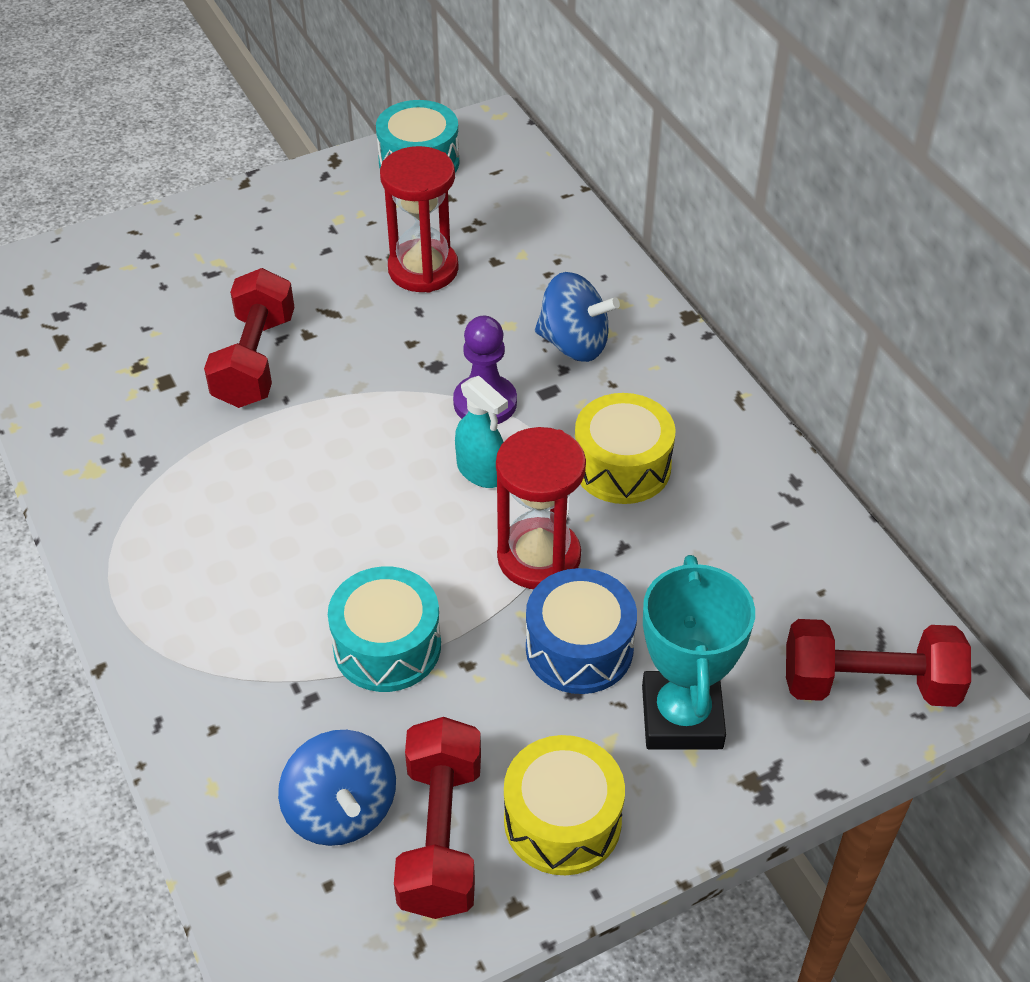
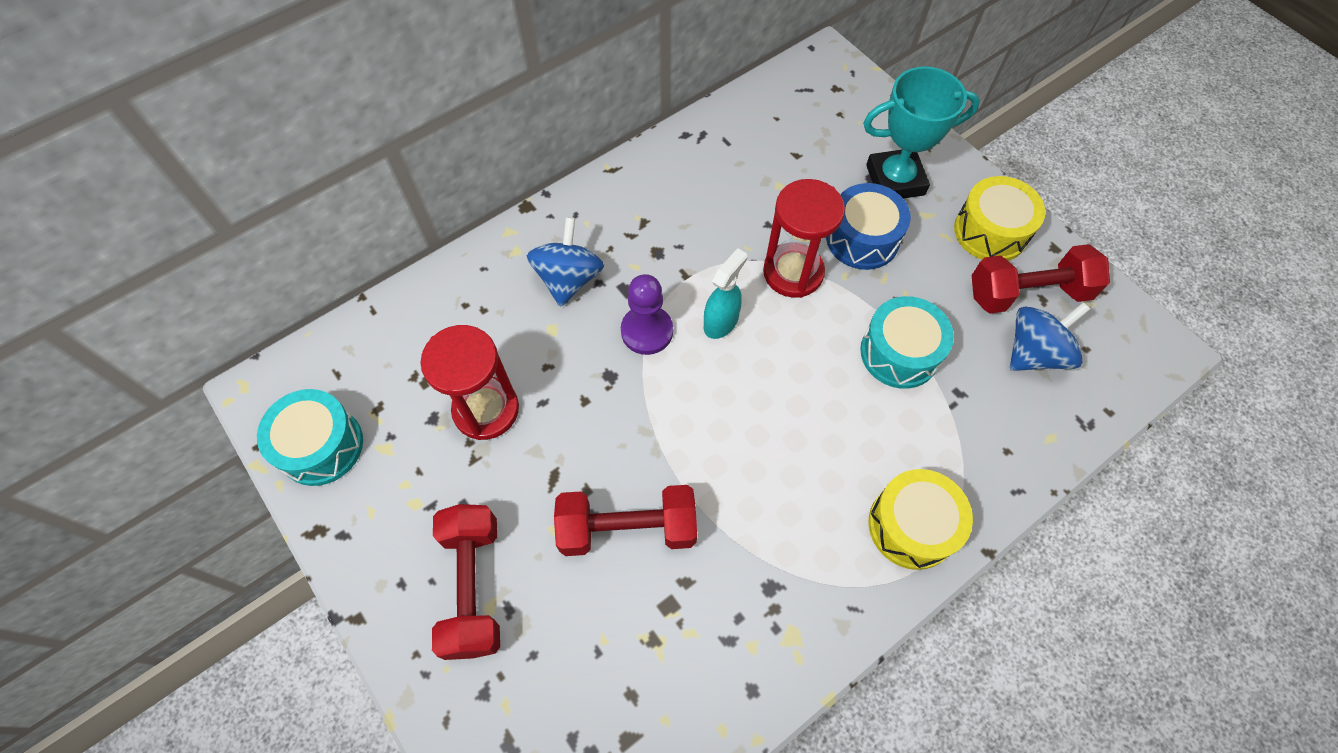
camera: 100 degrees left, 15 degrees up
(622, 466) = (695, 232): yellow drum -> yellow drum (911, 526)
(869, 684) = (839, 94): red dumbbell -> red dumbbell (473, 587)

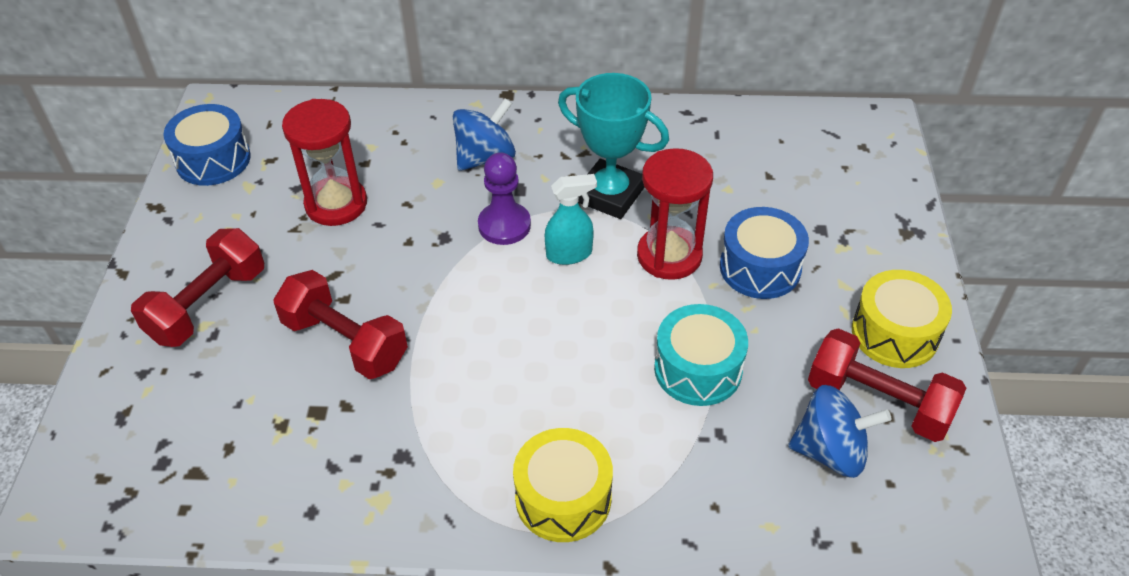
camera: 40 degrees right, 15 degrees down
(321, 446) = (213, 160): turquoise drum -> blue drum
(895, 180) = (842, 242): turquoise trophy -> turquoise trophy (610, 195)

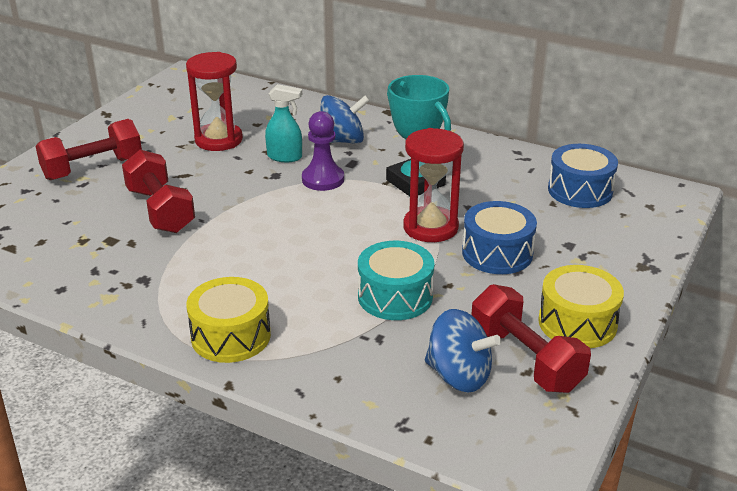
camera: 25 degrees right, 15 degrees down
(213, 160) = (161, 99): blue drum -> blue drum (580, 190)
(569, 254) = (356, 207): turquoise spray bottle -> turquoise spray bottle (285, 157)

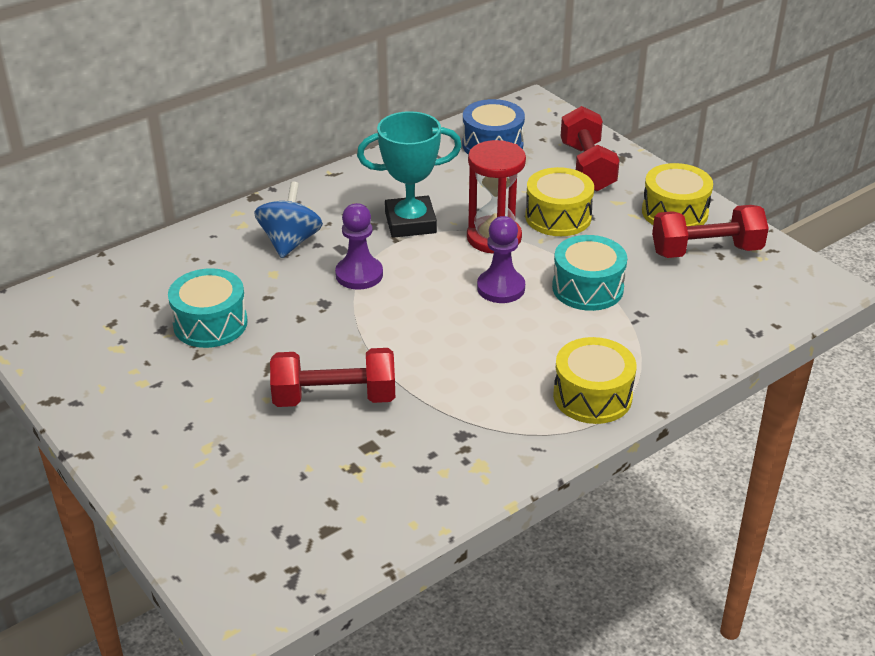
camera: 65 degrees left, 5 degrees up
(93, 168) = (192, 434): red dumbbell -> red dumbbell (587, 167)
(218, 140) = (210, 323): red hourglass -> turquoise drum
(285, 157) = (292, 287): turquoise spray bottle -> none
(357, 249) = (501, 288): none -> purple pawn
(458, 376) = (710, 288): blue spinning top -> none
(497, 253) = (558, 217): blue drum -> yellow drum

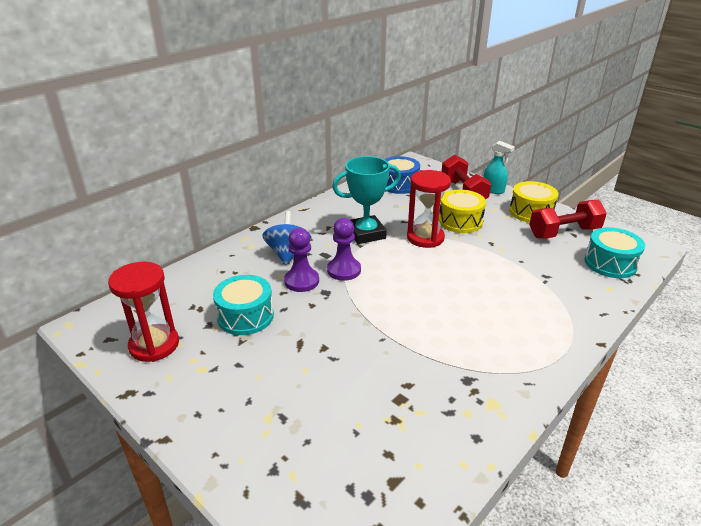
camera: 10 degrees left, 5 degrees down
(90, 347) = (154, 345): none -> red hourglass
(334, 398) = (358, 362): red dumbbell -> none
(501, 288) = (445, 269): purple pawn -> purple pawn (301, 281)
(587, 288) = (502, 263): turquoise drum -> turquoise drum (610, 263)
(592, 396) = (546, 337): yellow drum -> none
(636, 168) = (493, 190): none -> turquoise spray bottle

